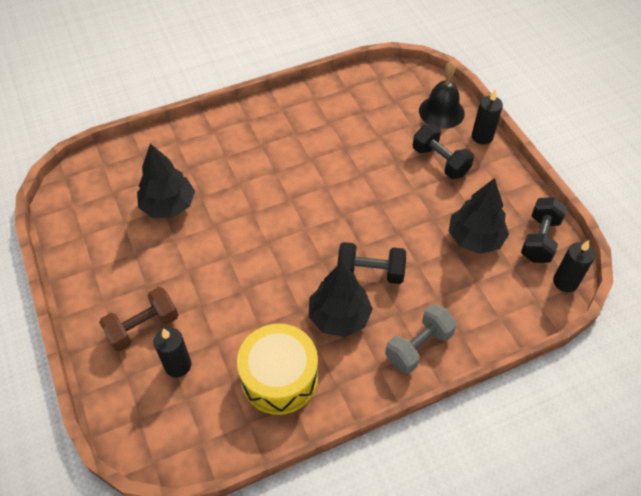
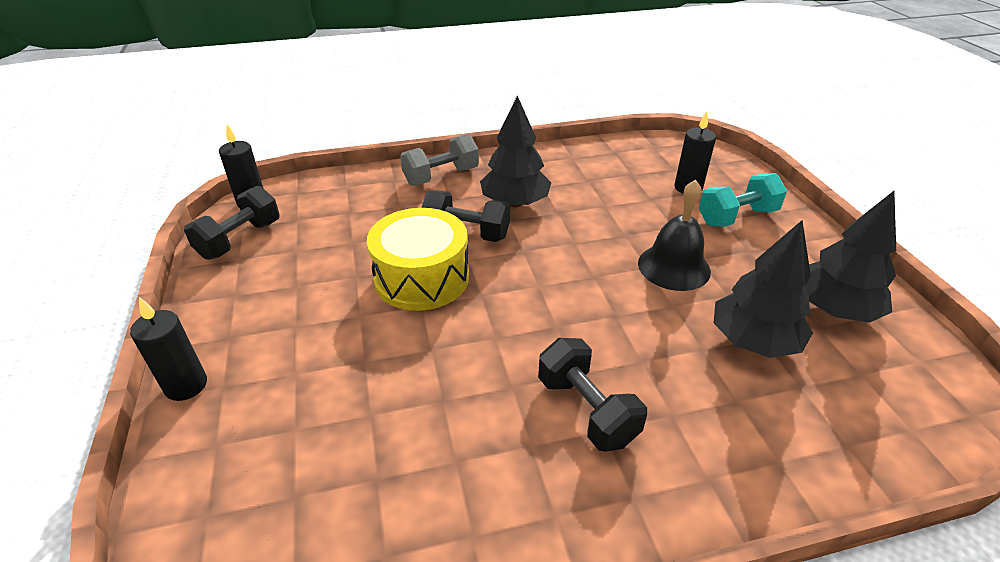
camera: 170 degrees left, 15 degrees down
(143, 327) = (737, 217): brown dumbbell -> turquoise dumbbell
(279, 377) = (584, 172): yellow drum -> yellow drum (422, 278)
(440, 161) = (291, 352): black dumbbell -> black dumbbell (586, 410)
(441, 112) = (216, 452): black bell -> black bell (674, 267)
(475, 238) = (318, 249): black tree -> black tree (834, 309)

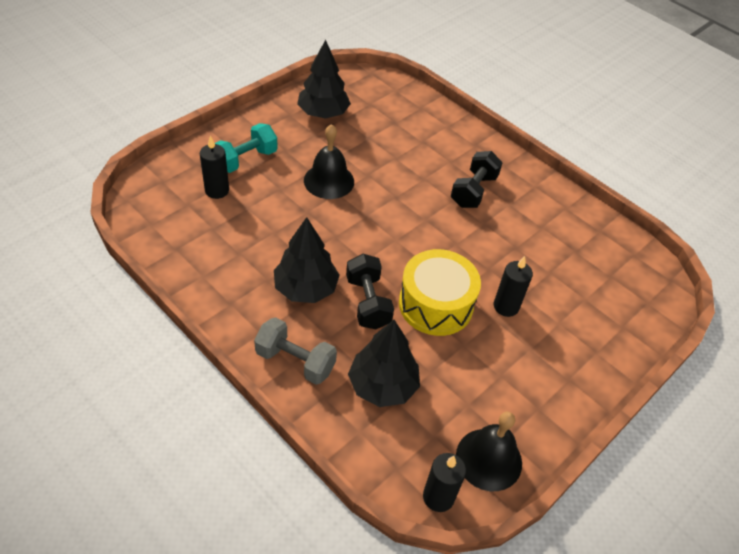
camera: 125 degrees left, 10 degrees up
(186, 385) = (613, 371): black candle -> black candle (506, 306)
(240, 240) = (489, 459): black dumbbell -> black bell
(737, 217) = (245, 160): turquoise dumbbell -> turquoise dumbbell turned 75 degrees counterclockwise
(753, 341) = (374, 140): black tree -> black tree (382, 385)

